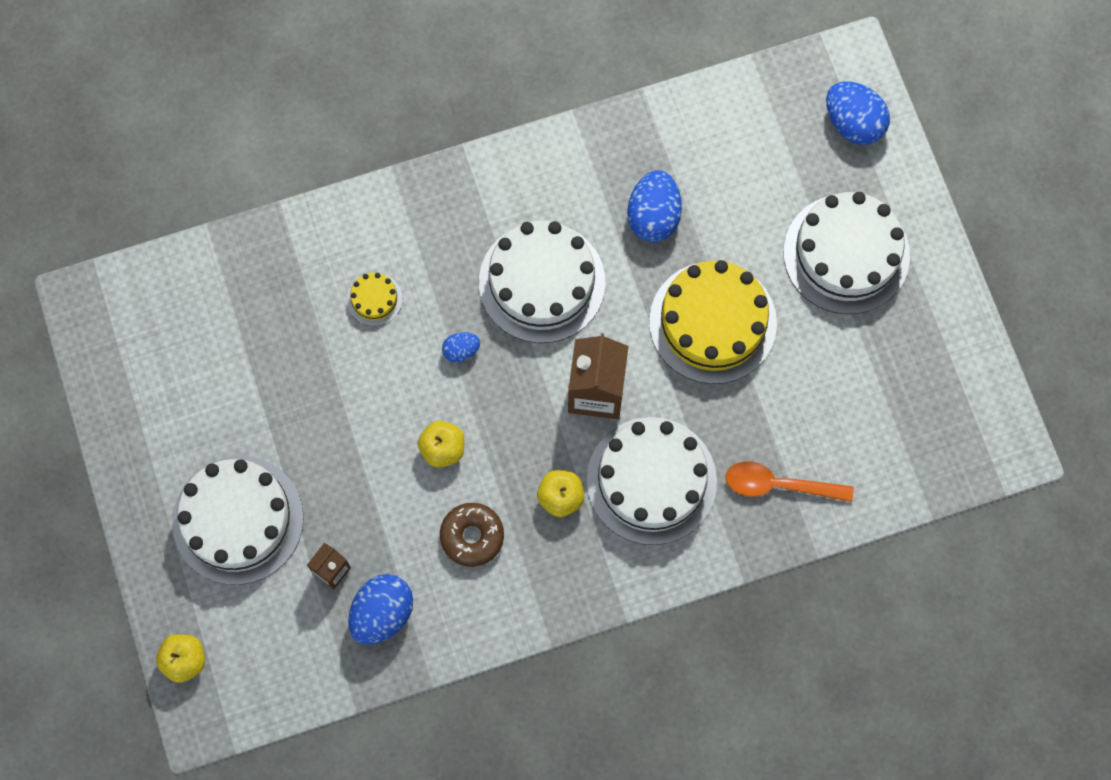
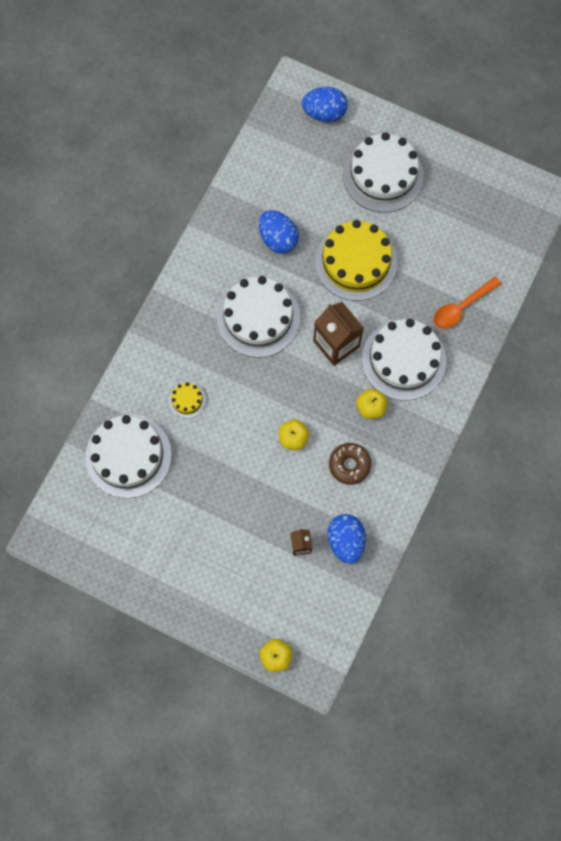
camera: 45 degrees left, 0 degrees up
(238, 520) = (231, 566): white cake -> white cake (128, 456)
(461, 351) = (254, 385): blue egg -> none

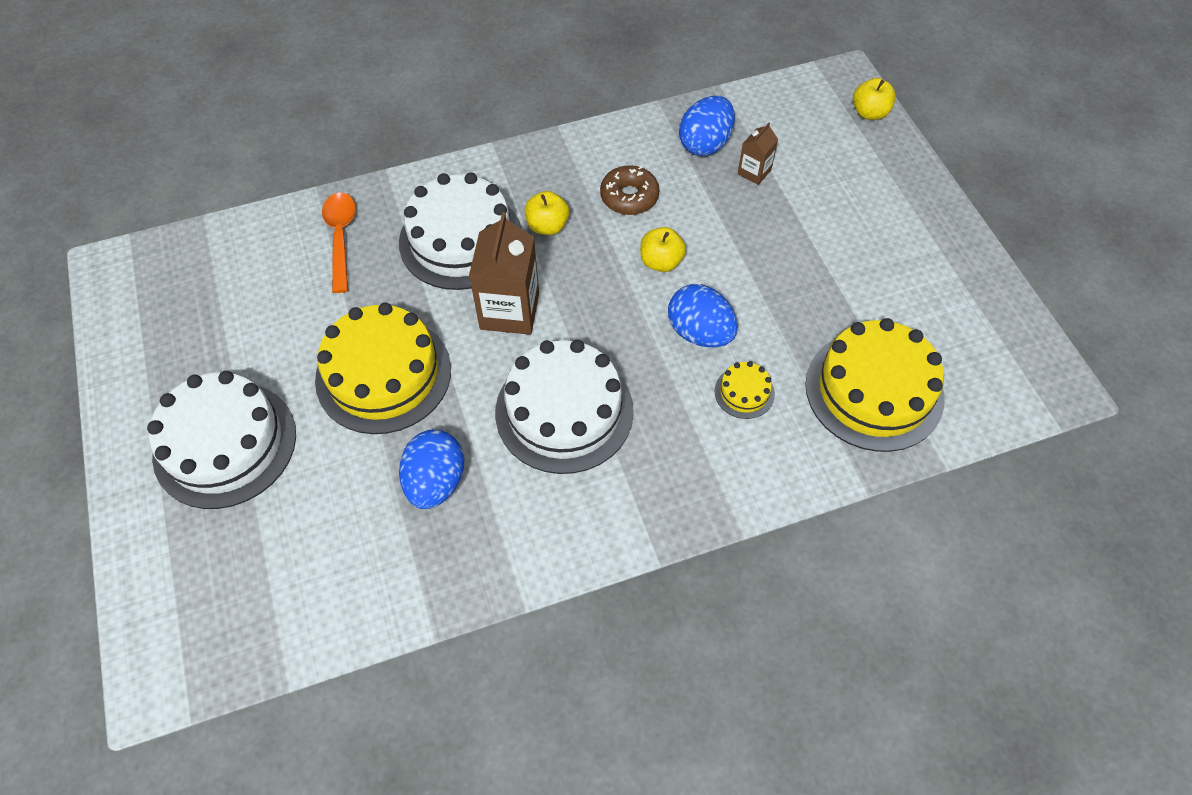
camera: 135 degrees left, 15 degrees down
(128, 456) = (874, 390): white cake -> yellow cake
(324, 113) = (178, 596): blue egg -> blue egg (700, 333)
(461, 307) = (341, 238): orange spoon -> orange spoon turned 105 degrees counterclockwise

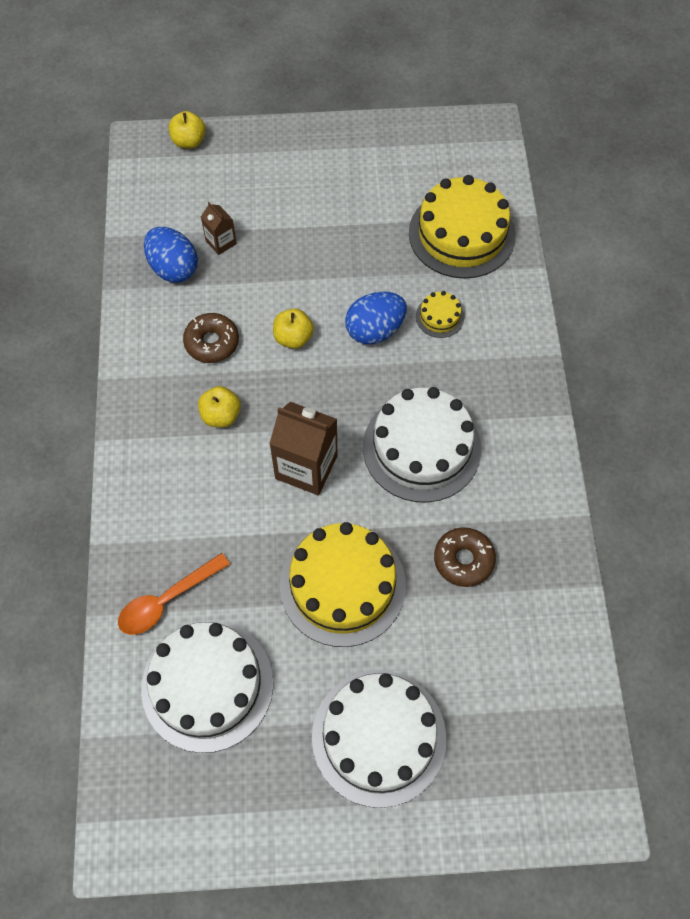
camera: 75 degrees left, 5 degrees up
(341, 238) = (167, 600): orange spoon -> orange spoon turned 45 degrees counterclockwise
(436, 482) = (463, 560): blue egg -> brown donut
(461, 239) = (210, 491): white cake -> white cake (207, 685)

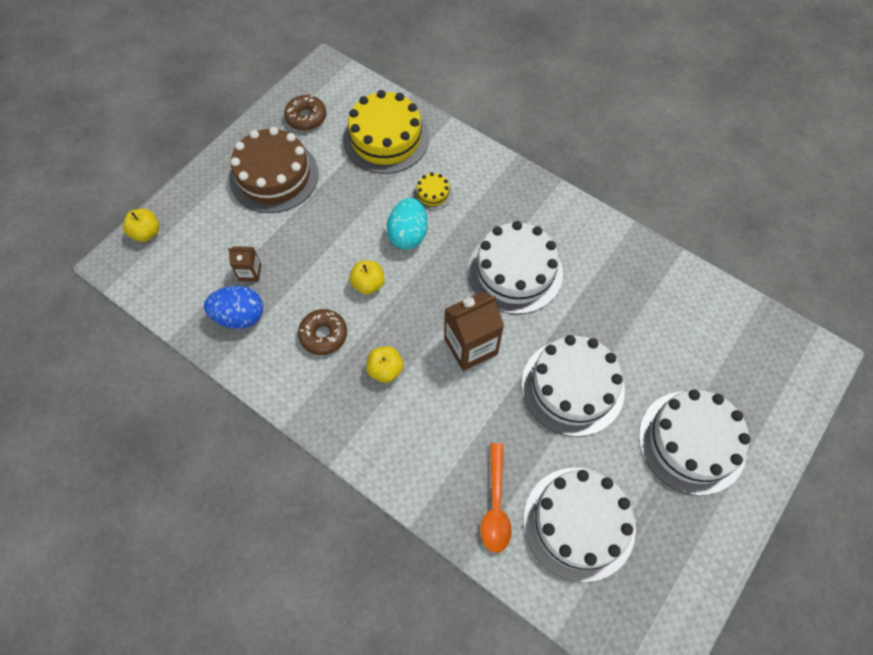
camera: 50 degrees left, 0 degrees up
(333, 182) = (274, 176): none -> brown cake
(342, 585) = (572, 386): yellow cake -> white cake
(375, 330) = (408, 235): blue egg -> turquoise egg
(463, 560) = (610, 306): brown donut -> brown donut (306, 117)

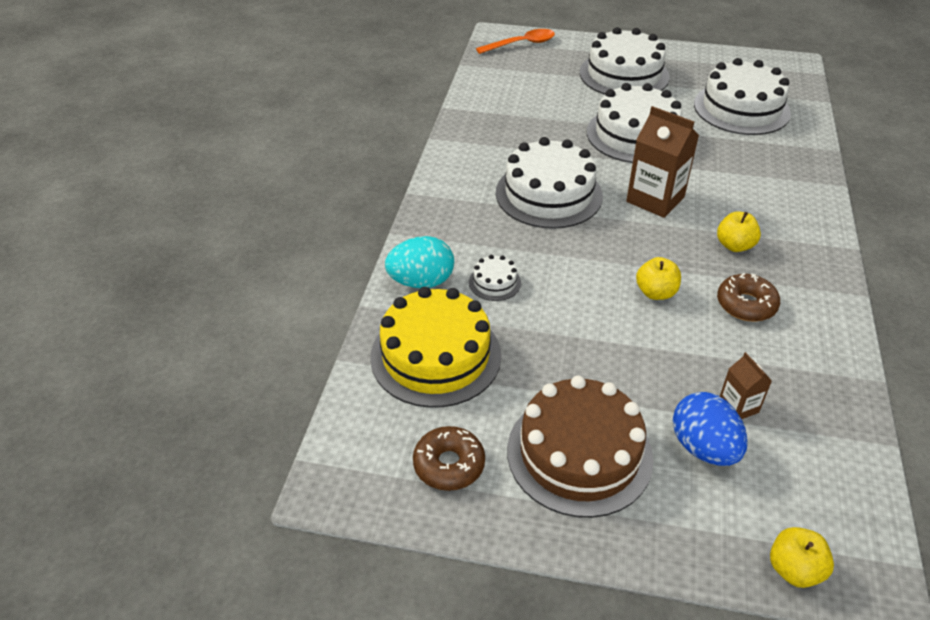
camera: 115 degrees left, 20 degrees down
(240, 316) = (798, 388): blue egg -> blue egg (703, 448)
(408, 235) = (567, 283): turquoise egg -> turquoise egg (421, 282)
(433, 193) = (494, 282): yellow cake -> white cake
(495, 505) = (775, 148): orange spoon -> orange spoon (521, 44)

